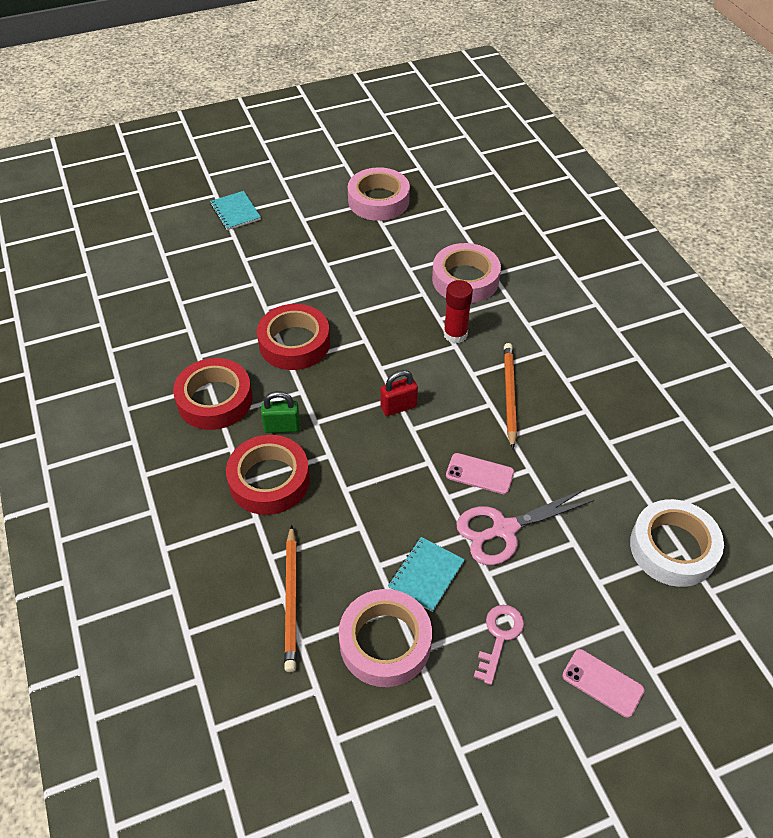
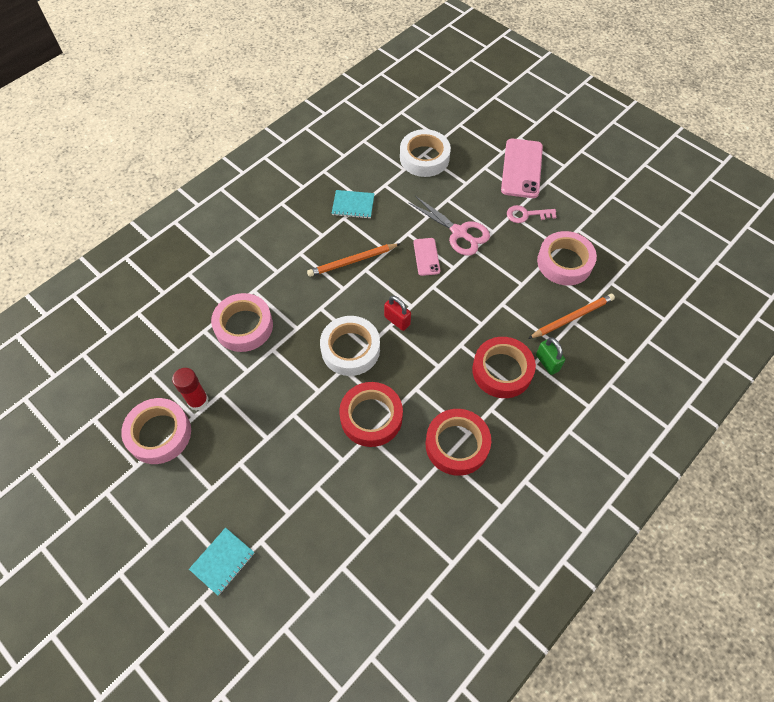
camera: 115 degrees left, 10 degrees up
(282, 427) = (455, 385): green padlock -> green padlock (547, 362)
(385, 353) = (350, 349): none -> white tape
(426, 575) = (512, 259): turquoise notebook -> turquoise notebook (353, 205)
(455, 334) = (309, 312): red glue stick -> red glue stick (198, 401)
(602, 683) = (521, 168): pink phone -> pink phone, size x1.82

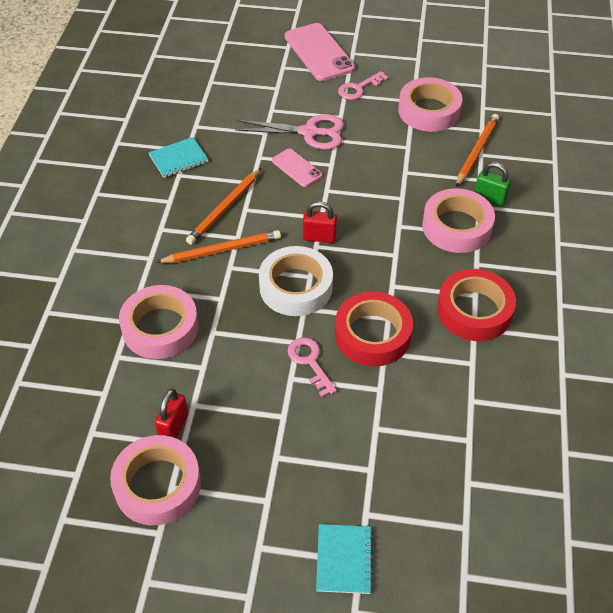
camera: 35 degrees left, 10 degrees down
(198, 401) = (174, 427): red glue stick -> red padlock
(314, 410) = (310, 362): none -> pink key
(325, 292) = (222, 250): none -> orange pencil
(424, 158) = (215, 84): white tape -> none
(502, 371) = (456, 227): red tape -> pink tape

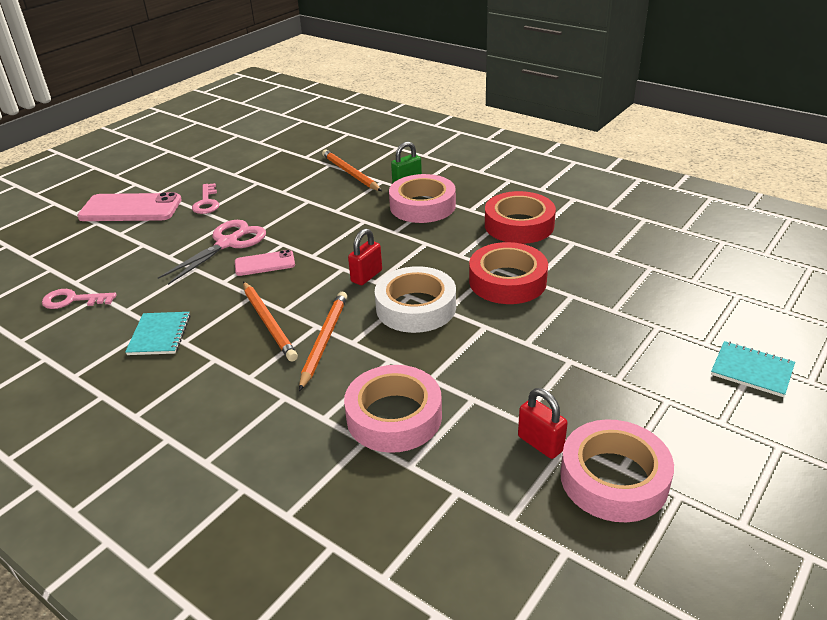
camera: 60 degrees left, 15 degrees down
(310, 362) = (515, 325): pink key -> pink key (73, 300)
(429, 111) = (278, 179): pink tape -> none

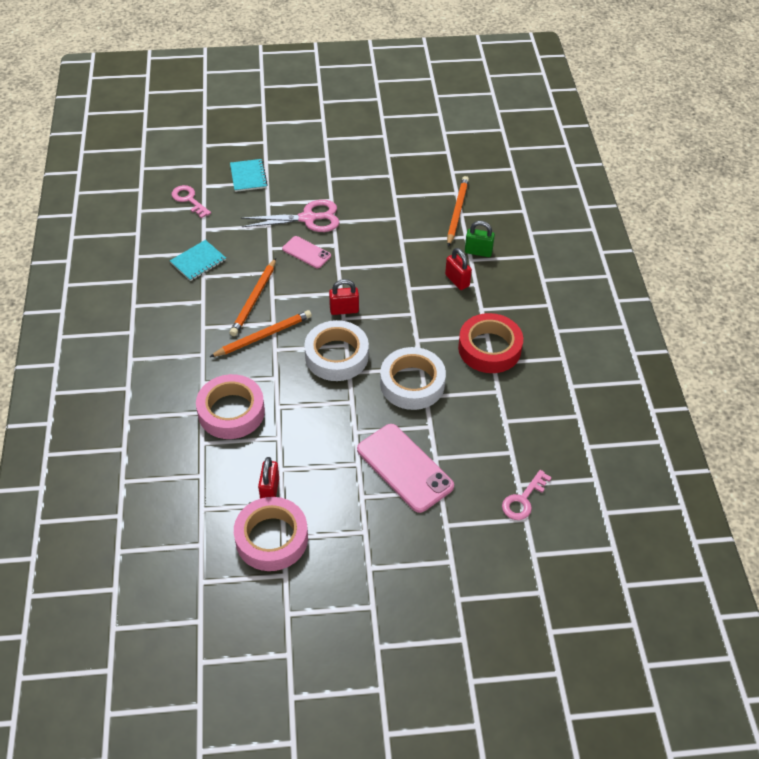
camera: 45 degrees right, 15 degrees up
(130, 209) = (294, 143): pink phone -> pink phone (404, 468)
(206, 202) = (340, 171): pink key -> pink key (523, 500)
(422, 206) = (457, 280): pink tape -> red padlock
(507, 281) = (412, 383): red tape -> white tape
(752, 370) = (438, 562): turquoise notebook -> turquoise notebook (248, 176)

